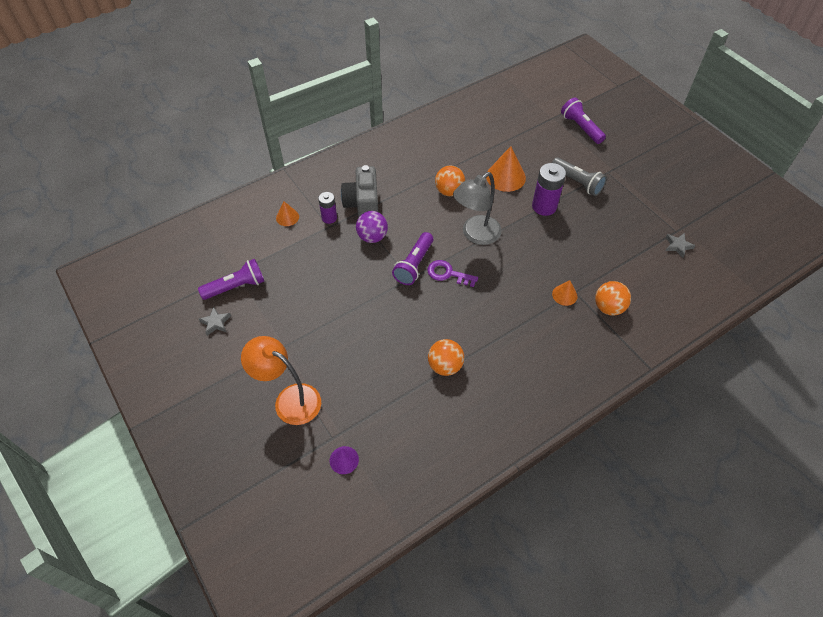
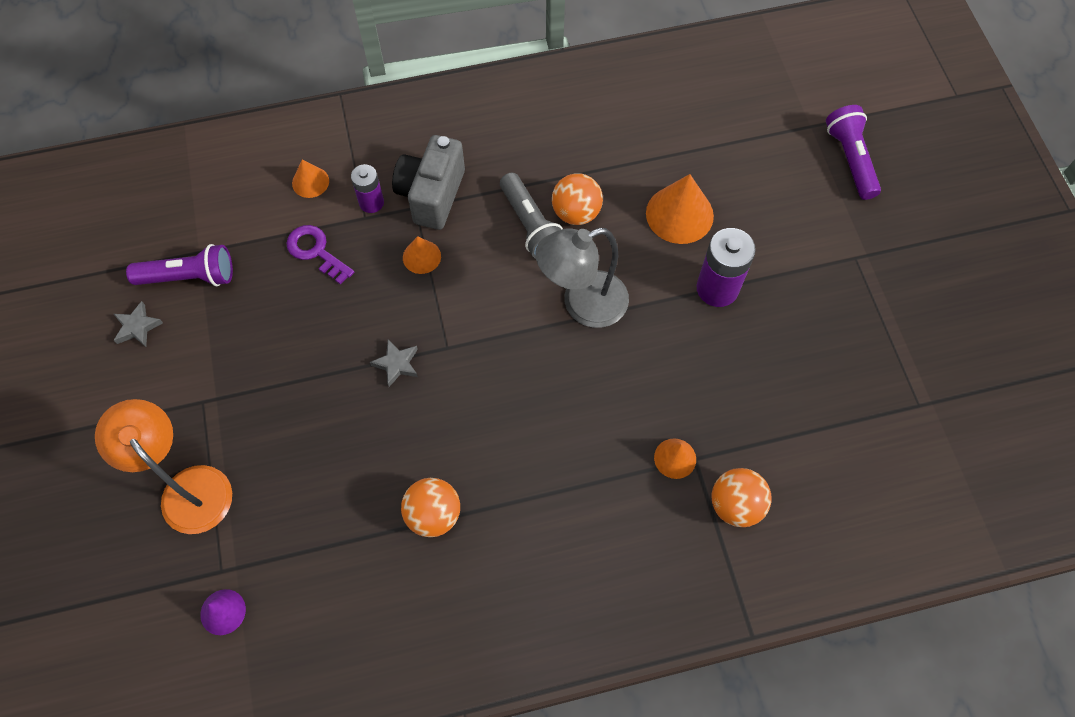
camera: 20 degrees right, 10 degrees up
(372, 237) = (421, 257): purple ball -> orange cone
(414, 265) = (463, 326): purple flashlight -> none
(448, 274) = (508, 359): purple key -> purple key (316, 251)
(577, 182) = (794, 261): grey flashlight -> grey flashlight (531, 225)
(678, 246) = (908, 433): grey star -> grey star (396, 364)

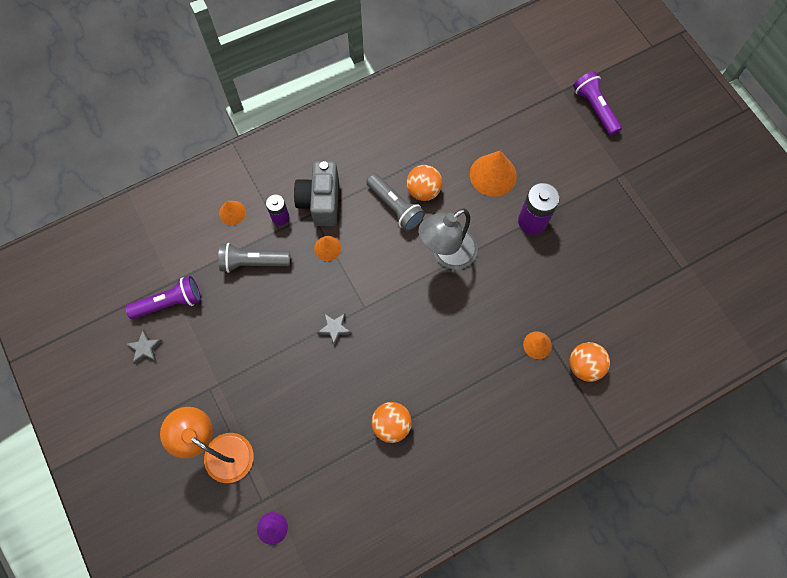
camera: 15 degrees left, 5 degrees up
(316, 251) = (253, 262): purple key -> grey flashlight

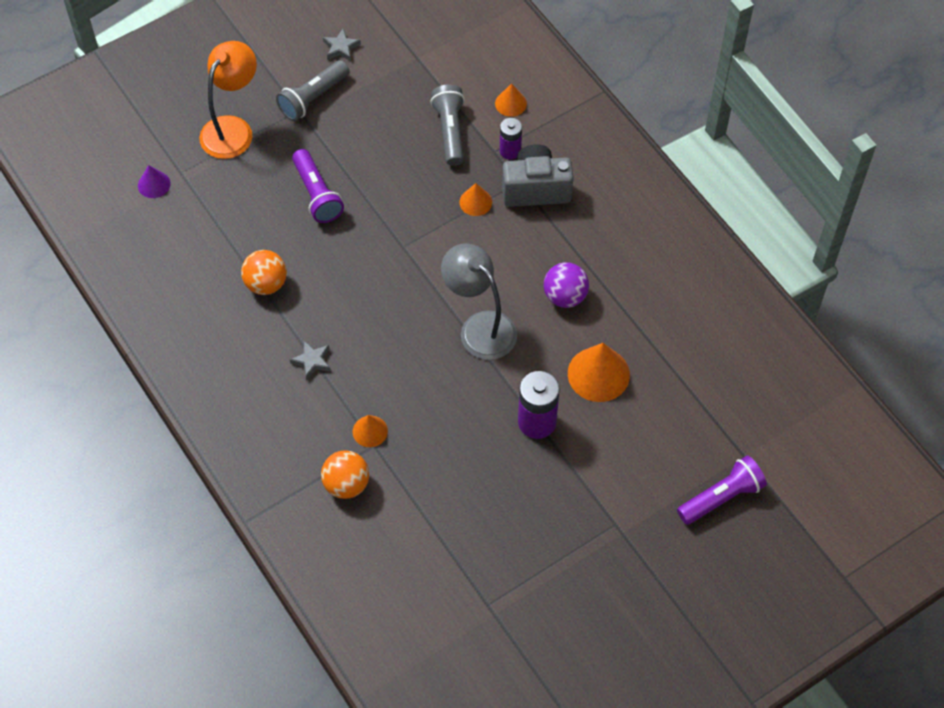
camera: 85 degrees right, 10 degrees down
(169, 303) = (394, 61): purple flashlight -> purple flashlight (317, 194)
(334, 328) = (376, 218): grey star -> grey star (312, 361)
(395, 207) = (538, 267): grey flashlight -> grey flashlight (313, 98)
(423, 191) = (565, 296): orange ball -> purple ball

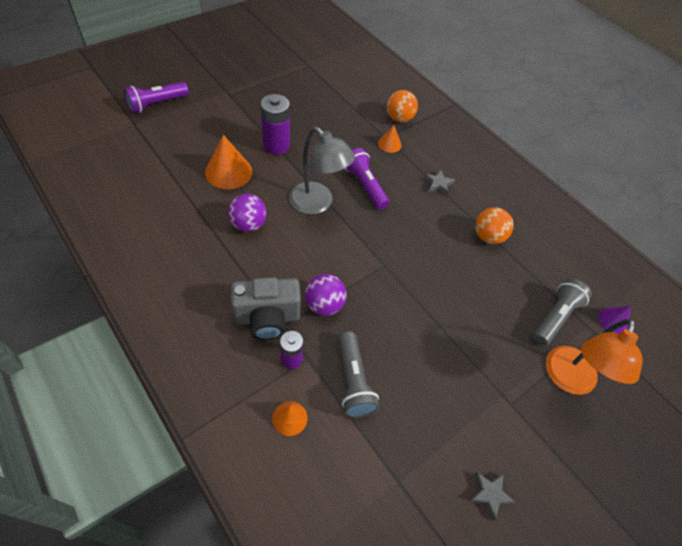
camera: 170 degrees right, 5 degrees down
(313, 98) = (501, 419): grey flashlight -> grey flashlight (555, 317)
(317, 194) = (468, 311): purple flashlight -> purple flashlight (365, 186)
(475, 202) = (324, 305): orange cone -> purple ball

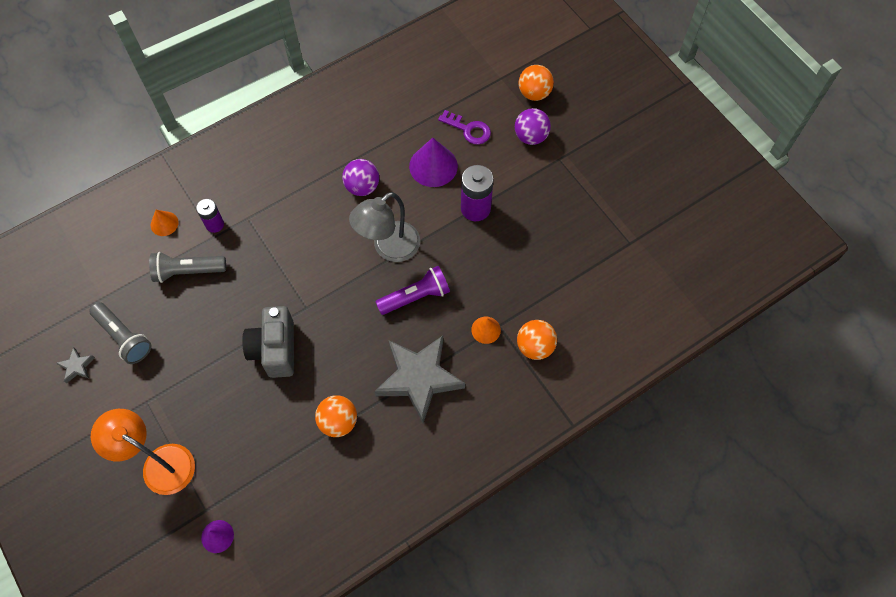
camera: 100 degrees right, 10 degrees up
(157, 104) = (534, 93): purple flashlight -> orange ball
(190, 147) = (468, 129): none -> purple key
(228, 172) = (433, 166): orange cone -> purple cone
(267, 318) = (256, 206): grey camera -> grey camera (275, 349)
(324, 305) = (265, 251): purple ball -> purple ball (531, 136)
(438, 184) = (419, 378): grey star -> grey star, size x2.44
(555, 317) = (229, 470): grey flashlight -> grey flashlight (124, 337)

